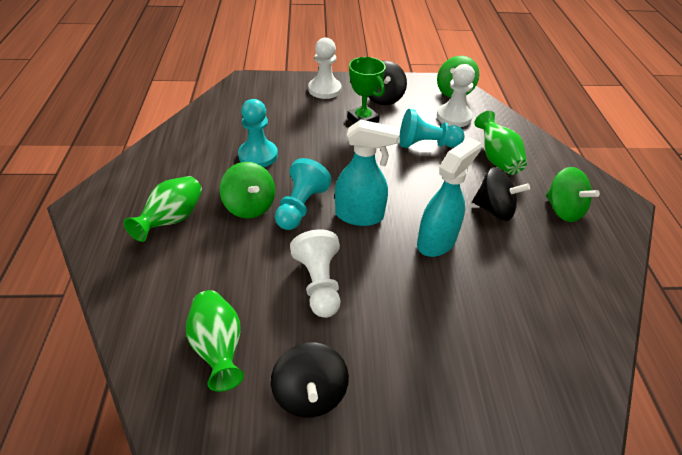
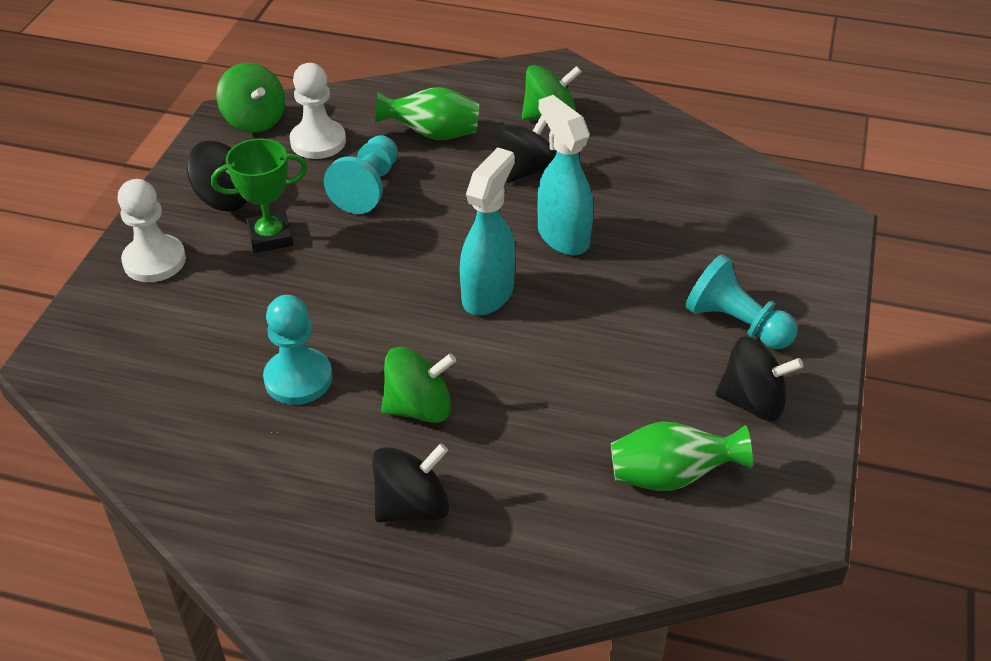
camera: 70 degrees left, 0 degrees up
(172, 220) = (412, 506): green vase -> black spinning top
(300, 207) = (445, 351): turquoise pawn -> turquoise pawn (736, 323)
(319, 284) = (596, 361): white pawn -> none

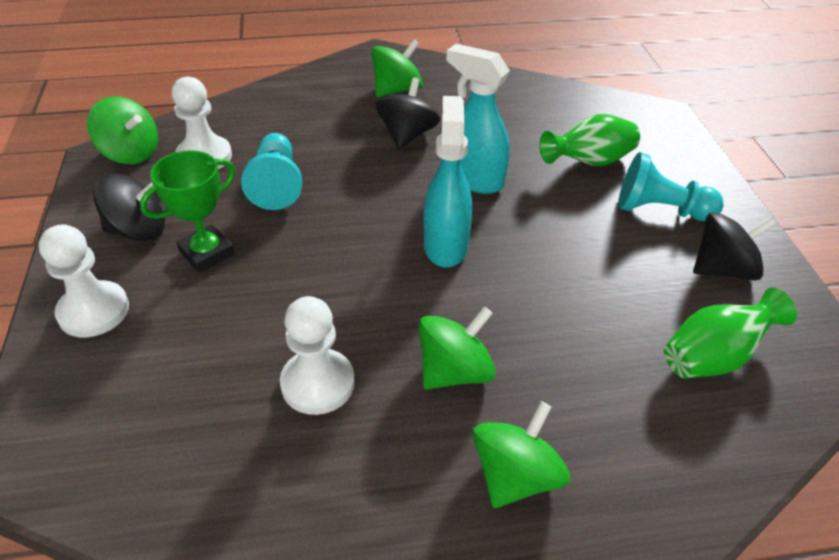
camera: 25 degrees left, 0 degrees up
(298, 379) = (318, 383): turquoise pawn -> white pawn
(412, 506) = (515, 476): black spinning top -> green spinning top
(432, 134) = (307, 126): green vase -> green vase (589, 162)

